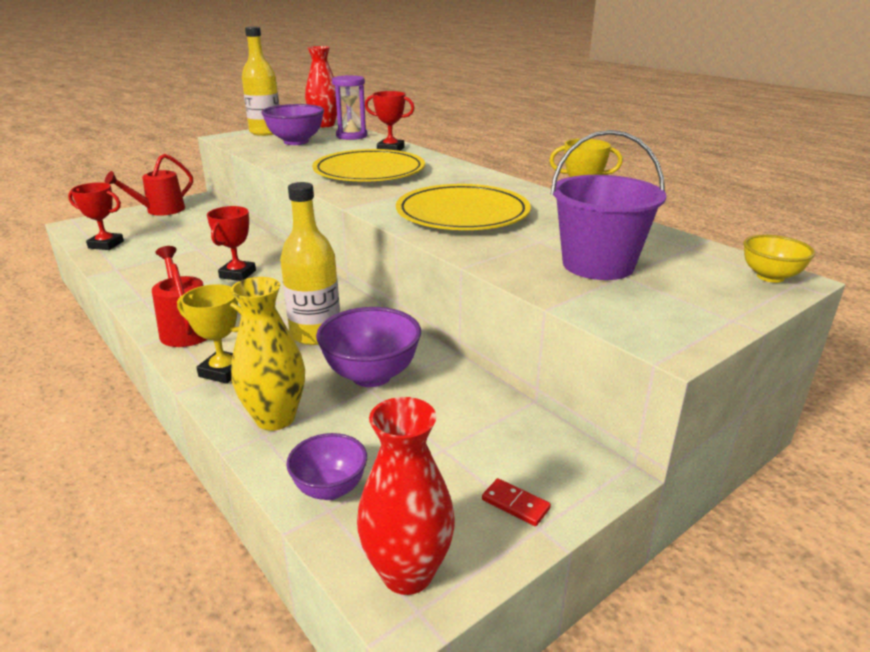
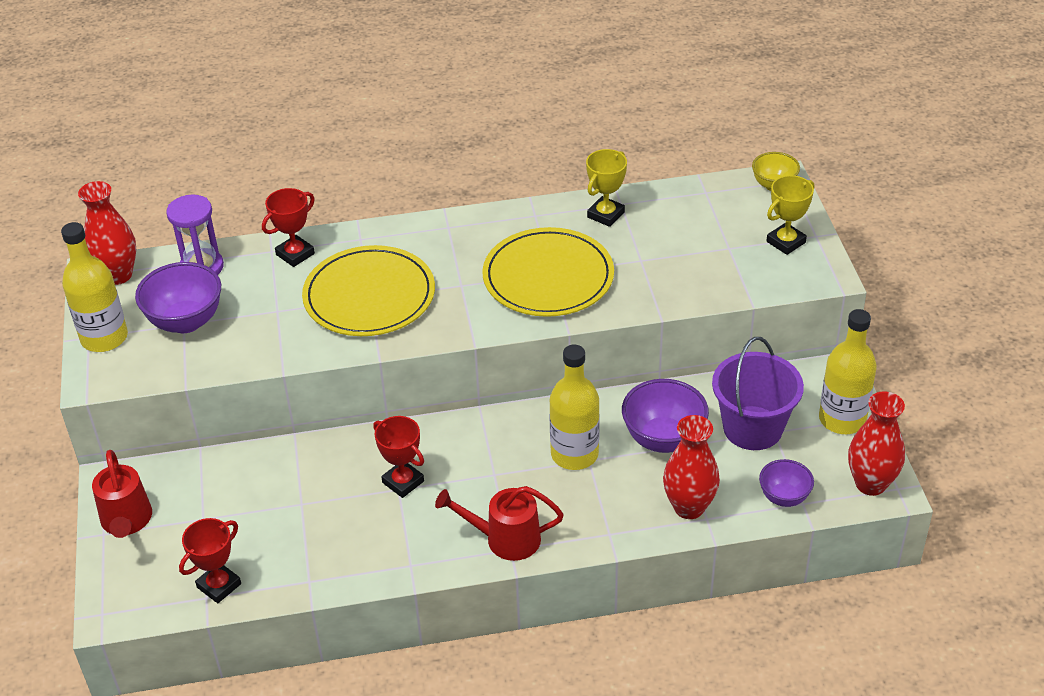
camera: 60 degrees left, 15 degrees up
(223, 371) = (601, 525): yellow trophy -> yellow trophy (786, 242)
(275, 418) = (689, 507): yellow vase -> red vase
(515, 504) = (842, 419): red domino -> yellow bottle
(598, 265) = (704, 251): purple bucket -> purple bucket (752, 428)

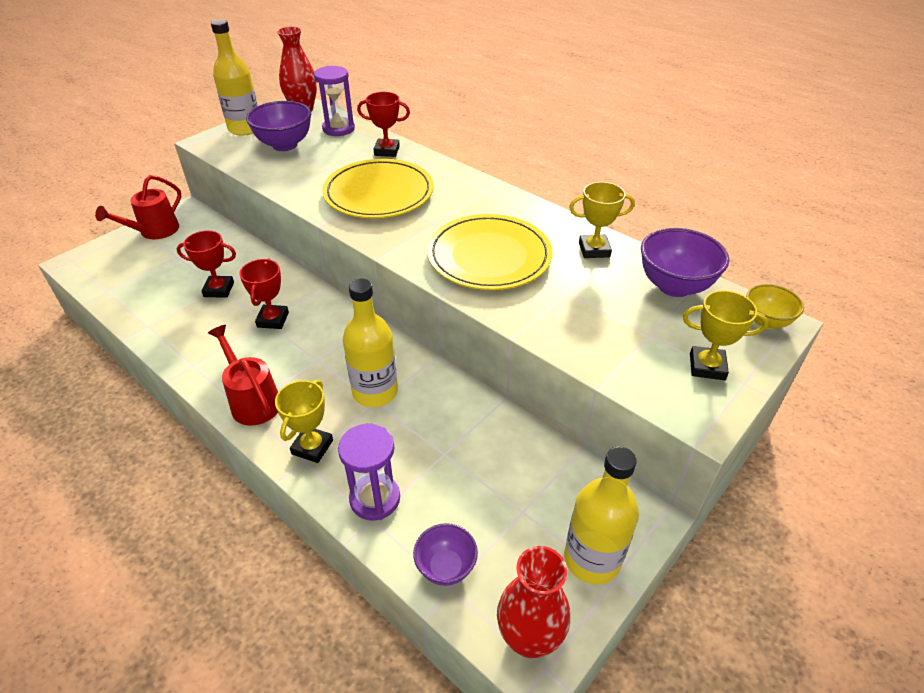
camera: 50 degrees right, 0 degrees up
(219, 585) = (120, 291): red trophy -> red trophy (219, 289)
(600, 522) = (312, 447): none -> yellow trophy
(663, 439) = (440, 437): purple bowl -> purple bowl (674, 286)
(689, 507) = (375, 498): red vase -> purple hourglass
(752, 428) = (511, 492): purple bucket -> none

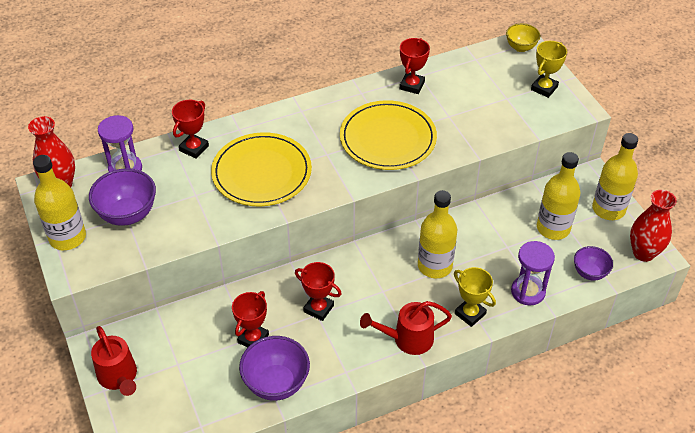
camera: 65 degrees left, 5 degrees up
(508, 496) = (553, 228): none -> yellow bottle
(594, 250) = (412, 85): yellow trophy -> red trophy
(674, 286) = (470, 67): purple bowl -> purple bowl (276, 383)

